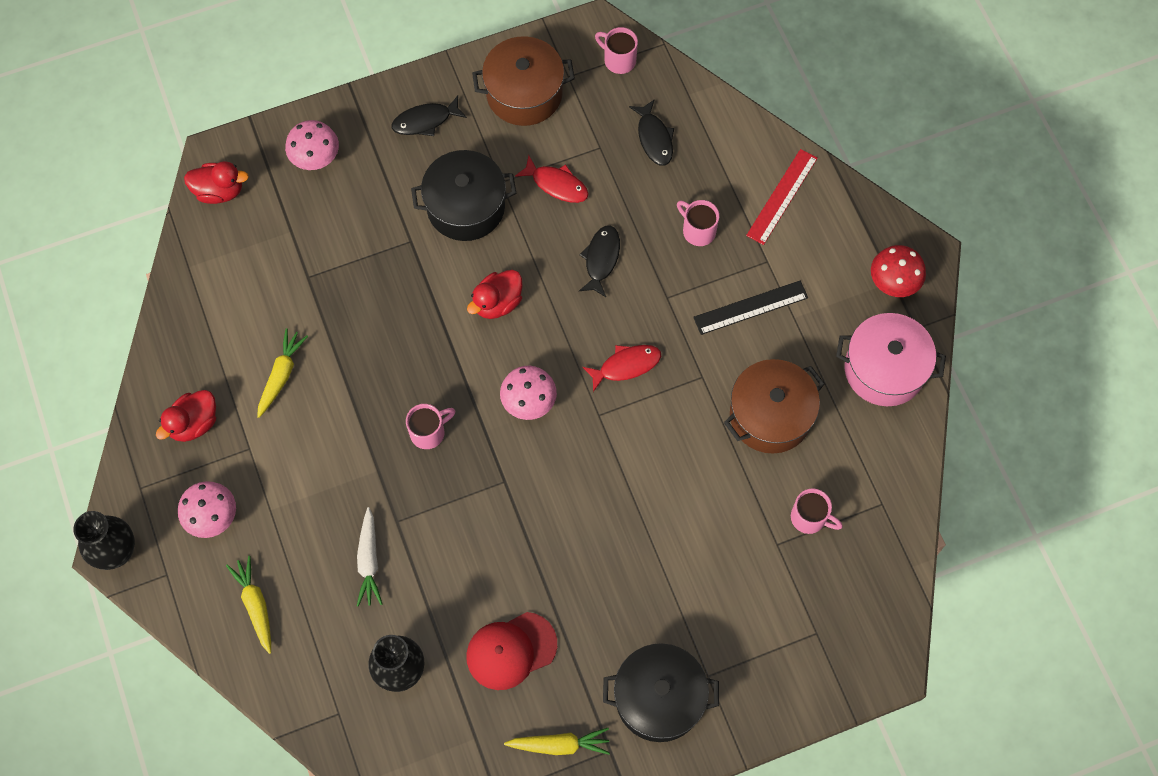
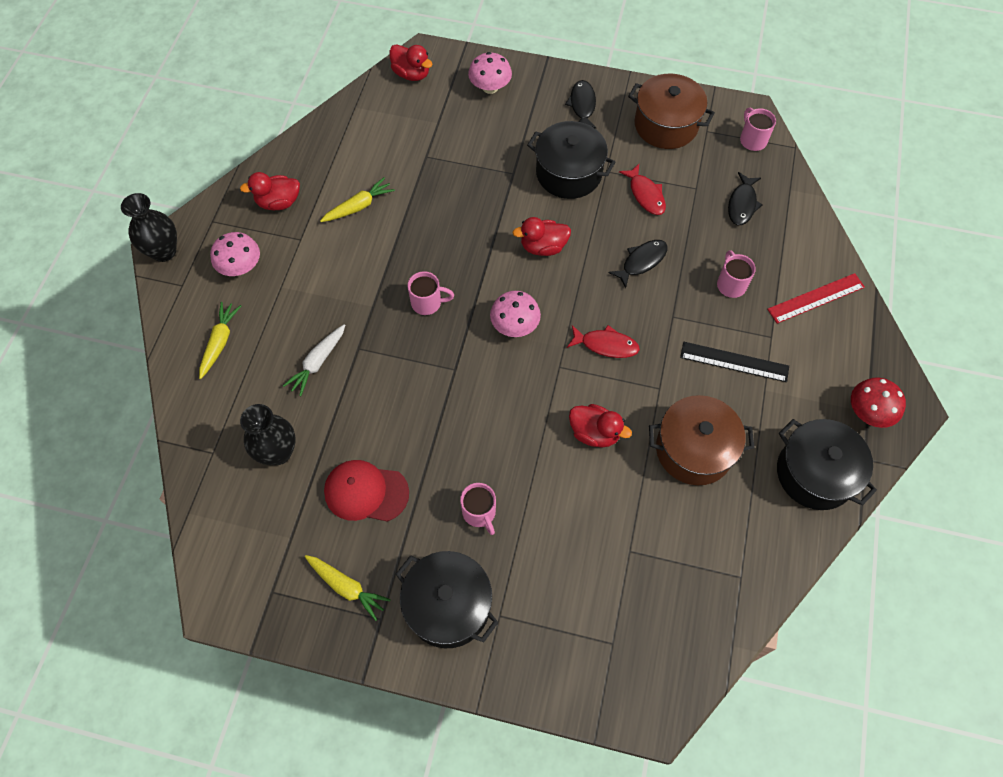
camera: 35 degrees right, 5 degrees down
(425, 121) = (582, 105): black fish -> black fish turned 75 degrees clockwise
(674, 457) = (594, 433): none -> red duck
(809, 518) = (671, 548): pink mug -> pink mug (479, 513)
(884, 369) = (815, 473): pink pot -> black pot

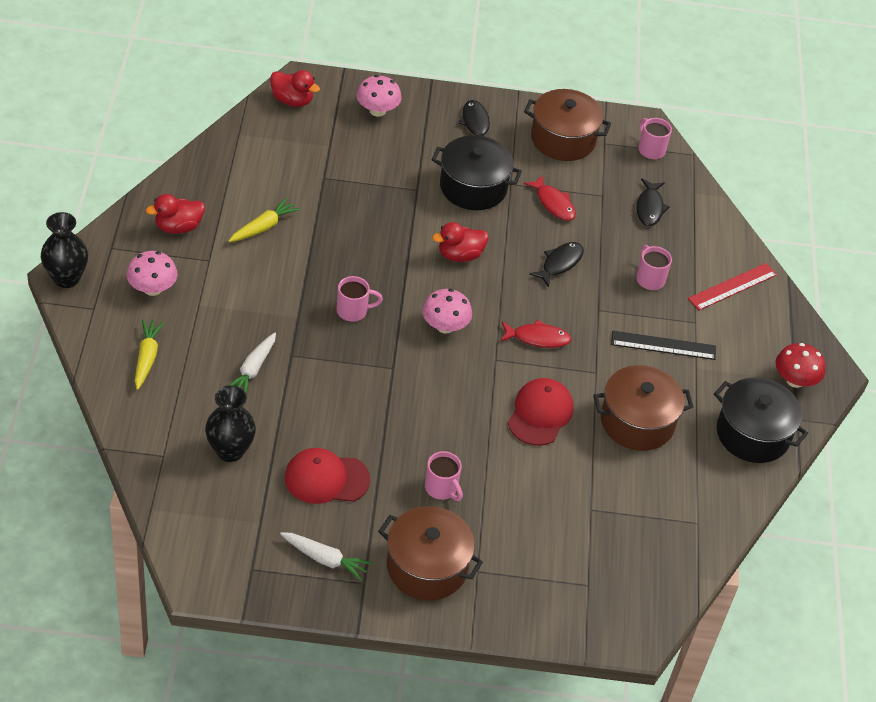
camera: 15 degrees left, 15 degrees down
(347, 587) = (325, 559): yellow carrot -> white carrot
(448, 606) = (427, 567): black pot -> brown pot
(594, 433) = (540, 414): red duck -> red cap

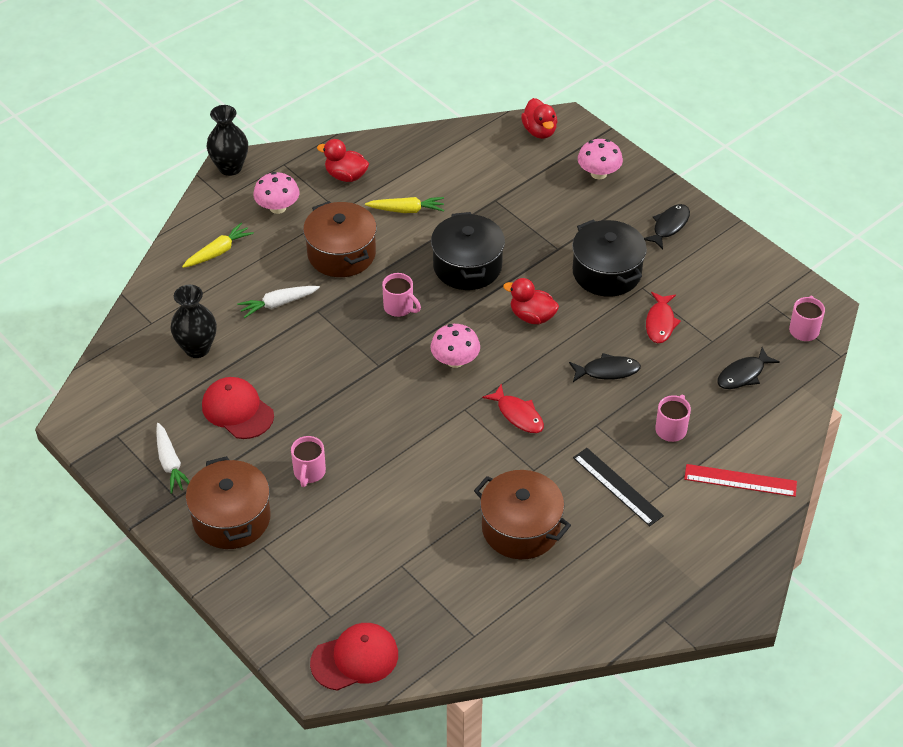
camera: 50 degrees right, 0 degrees up
(540, 414) = (449, 470): red cap -> red cap (355, 658)
(563, 139) = (732, 278): brown pot -> brown pot (341, 254)
(752, 434) = (608, 604): black pot -> black pot (467, 266)
(795, 380) = (702, 589): red mushroom -> none

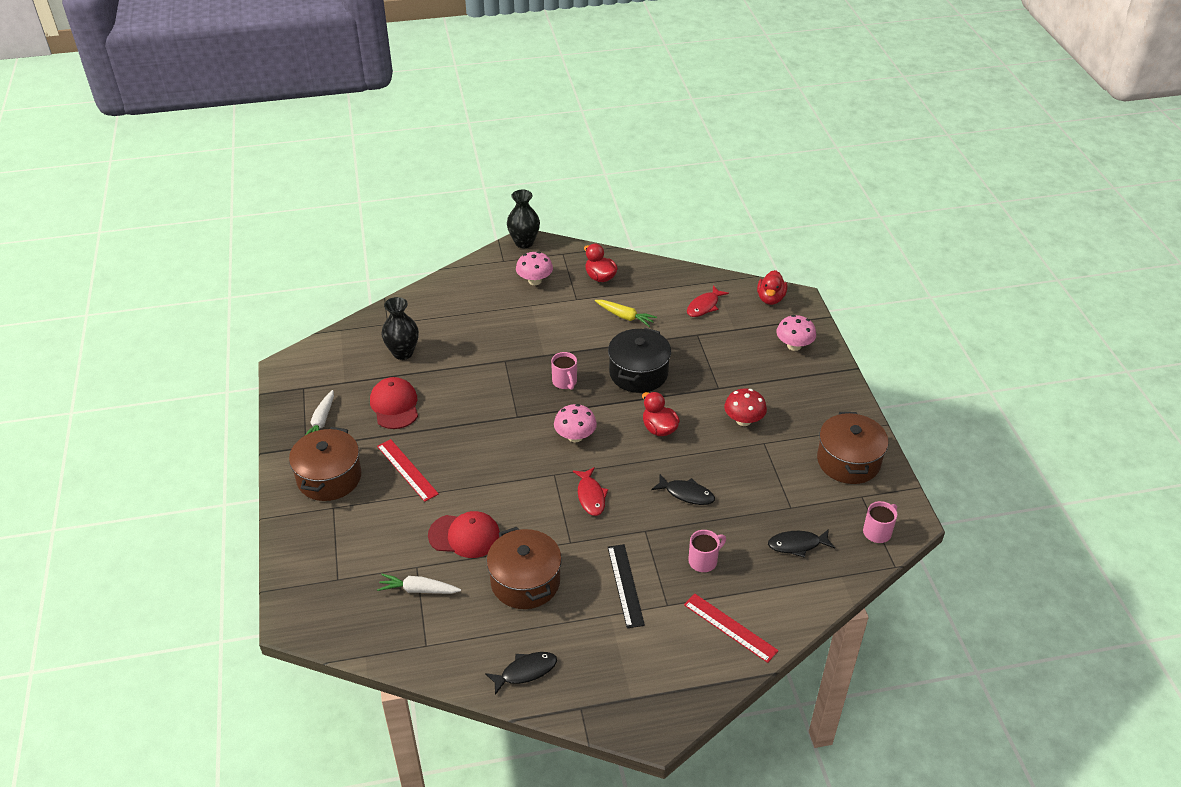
camera: 30 degrees right, 5 degrees down
(218, 251) = (470, 294): yellow carrot -> none
(278, 304) = (481, 345): white carrot -> white carrot (418, 590)
(309, 472) = (407, 470): pink mug -> red ruler
(341, 254) = (553, 328): brown pot -> brown pot (848, 461)
(355, 658) = (328, 618): red cap -> red cap (464, 536)
(606, 272) = (743, 420): black pot -> red mushroom
(660, 323) = (758, 475): red fish -> red fish (704, 306)
(669, 226) = (822, 406): black fish -> black fish (525, 671)

